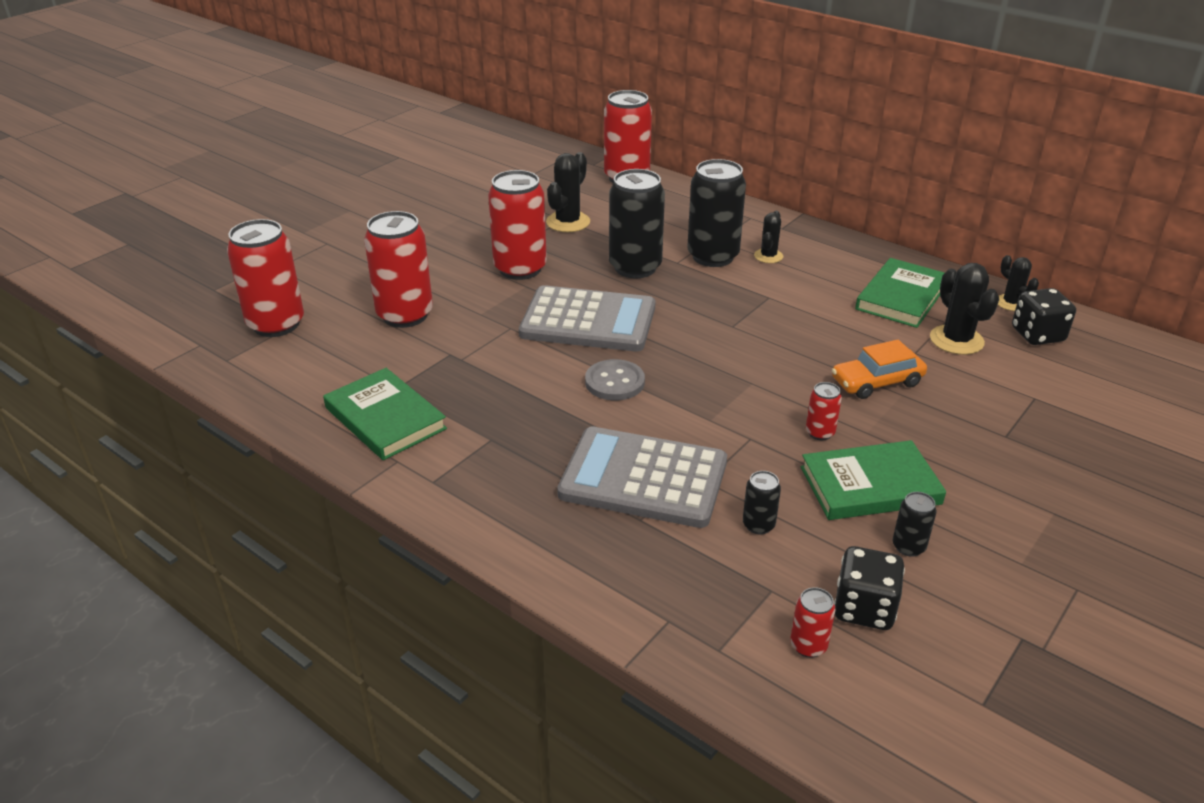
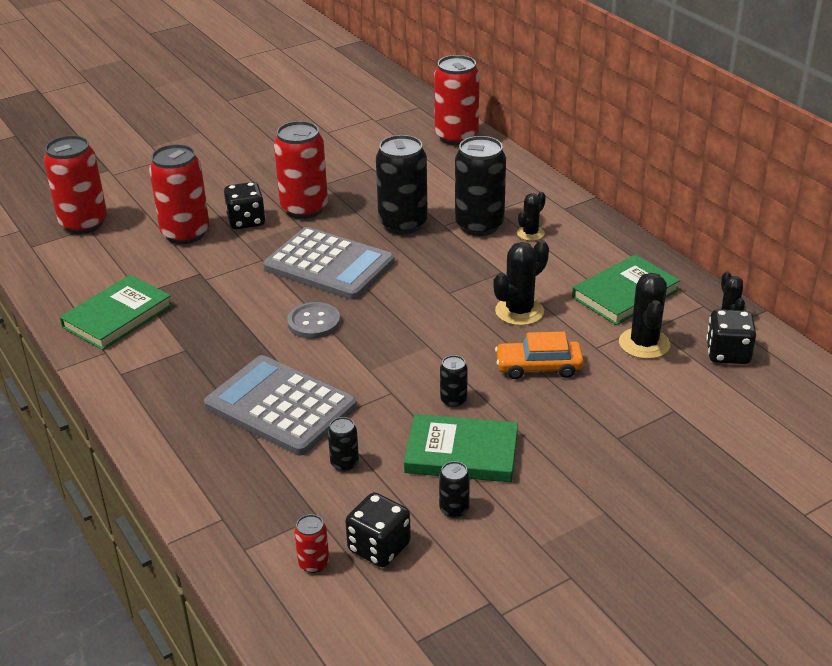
camera: 20 degrees right, 0 degrees up
(385, 418) = (117, 316): green book -> green book turned 60 degrees clockwise
(465, 291) = (246, 221): none -> black dice
(568, 222) = (374, 172): black cactus -> black cactus (519, 311)
(820, 433) = (453, 400): red can -> black can

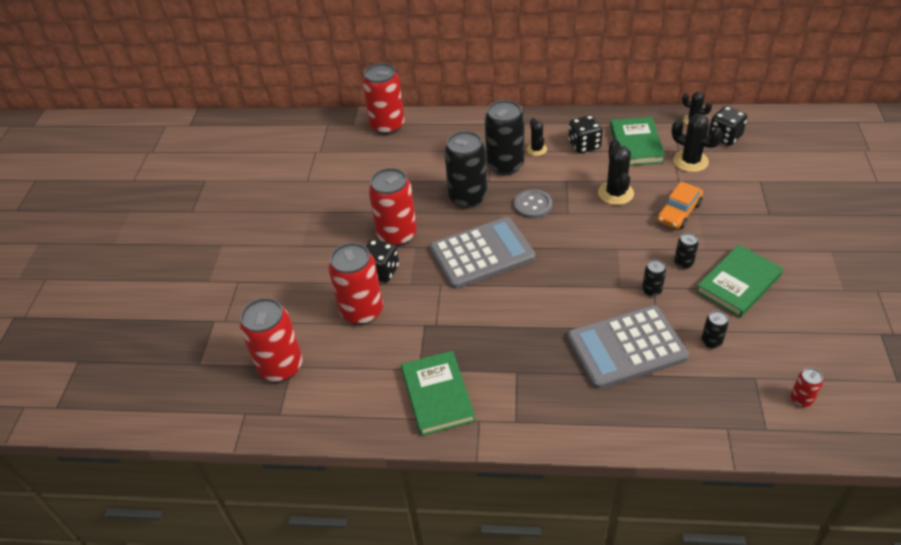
camera: 50 degrees left, 10 degrees up
(314, 322) = (544, 290): grey button -> grey button (532, 205)
(379, 547) = (804, 361): black dice -> black dice (584, 145)
(454, 509) = (789, 311): black can -> black can (651, 290)

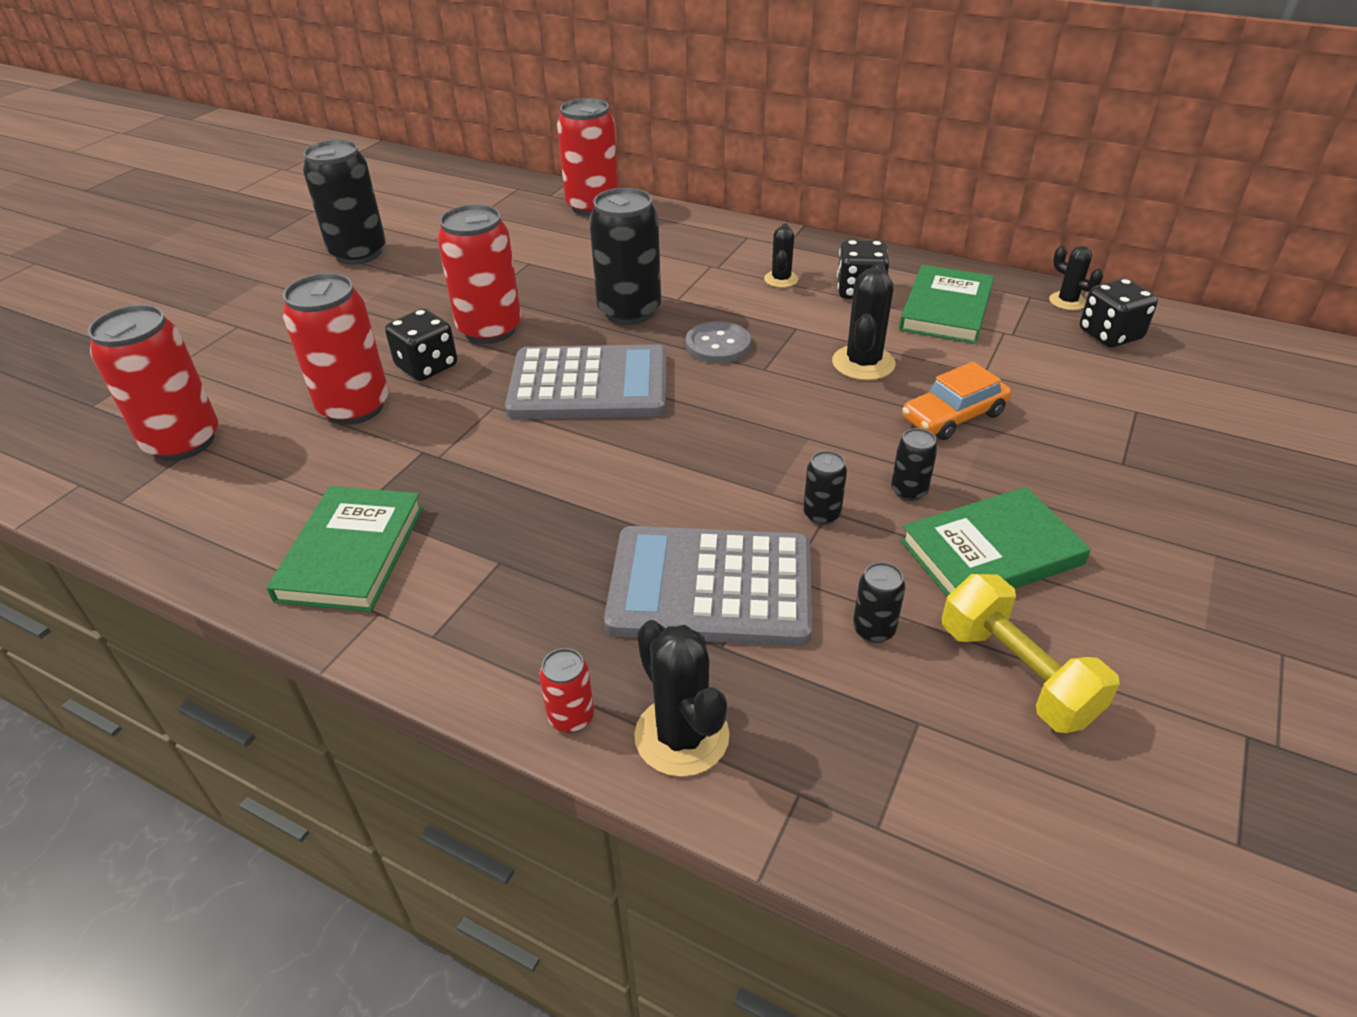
camera: 20 degrees right, 5 degrees down
(505, 165) = (717, 287): black can -> black can (358, 253)
(690, 161) = (1024, 353): black cactus -> black cactus (682, 736)
(781, 340) = (1016, 673): none -> yellow dumbbell
(801, 399) = (991, 798): red can -> red can (571, 717)

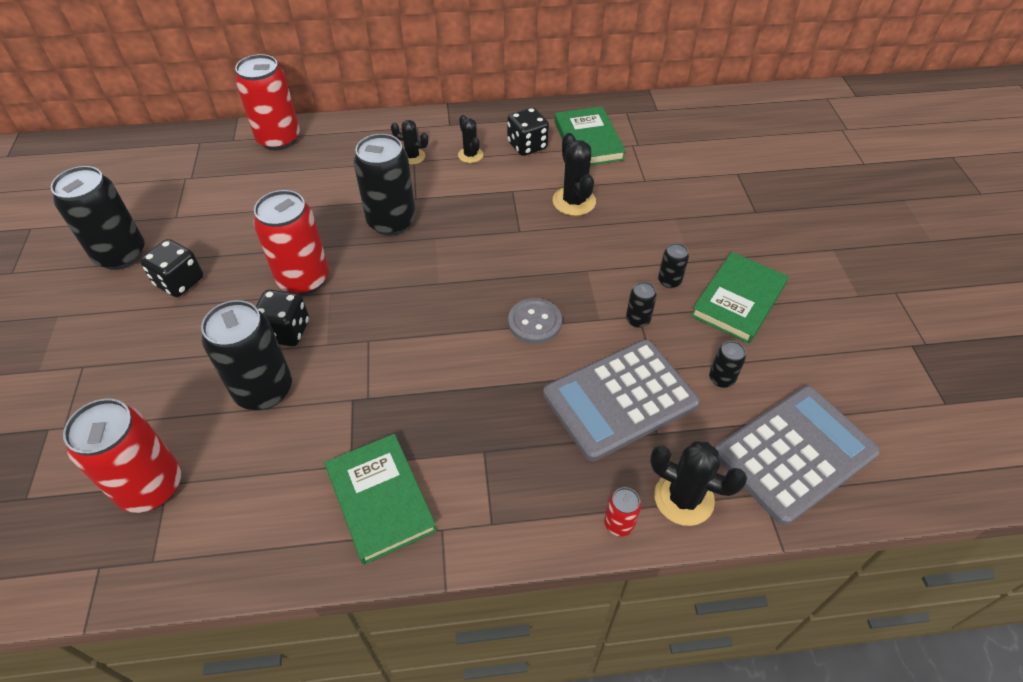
camera: 35 degrees left, 10 degrees up
(354, 407) = (264, 390): red can -> black can
(589, 385) = (418, 293): grey calculator -> grey calculator (794, 453)
(717, 345) = (475, 225): grey button -> grey button (534, 322)
(953, 416) = (652, 218): orange car -> none
(1016, 673) = (802, 367): yellow dumbbell -> none
(1067, 301) = (649, 108): black cactus -> black cactus (412, 156)
(1110, 335) = (688, 125): black dice -> black dice (179, 282)

